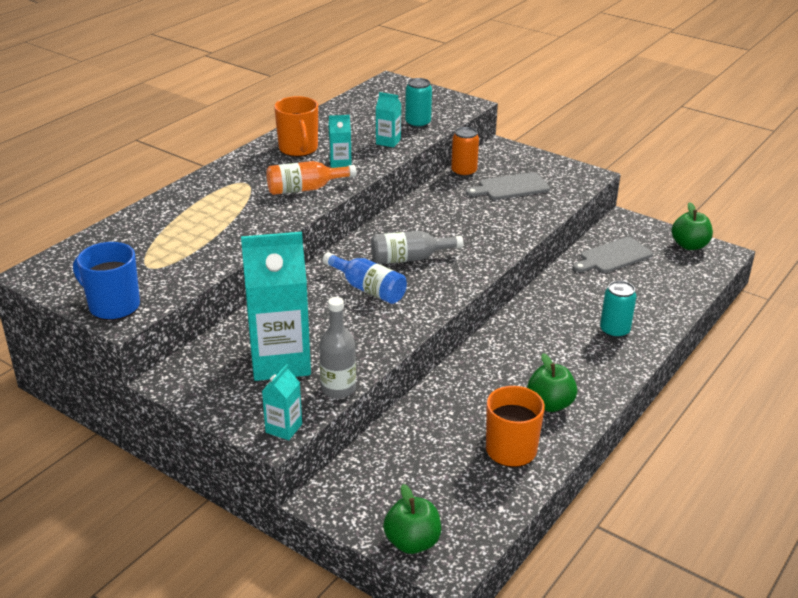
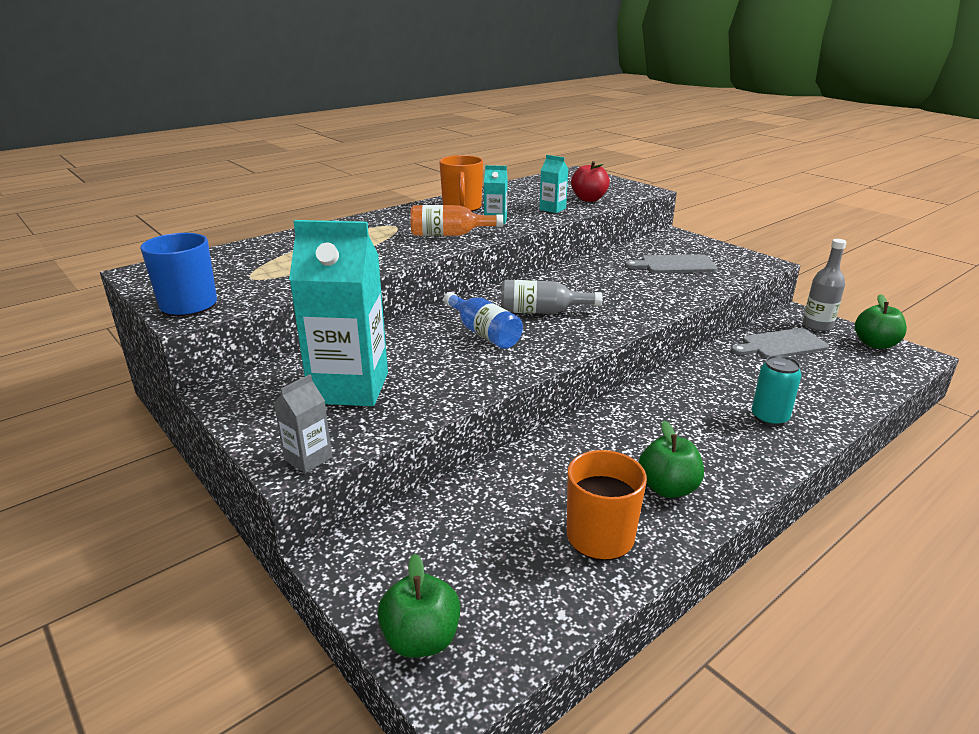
camera: 15 degrees right, 5 degrees down
(284, 428) = (308, 458): turquoise carton -> grey carton
(338, 389) = (397, 425): grey bottle -> grey bottle (817, 325)
(418, 123) = (589, 199): turquoise can -> red apple
(464, 172) = (629, 249): orange can -> none

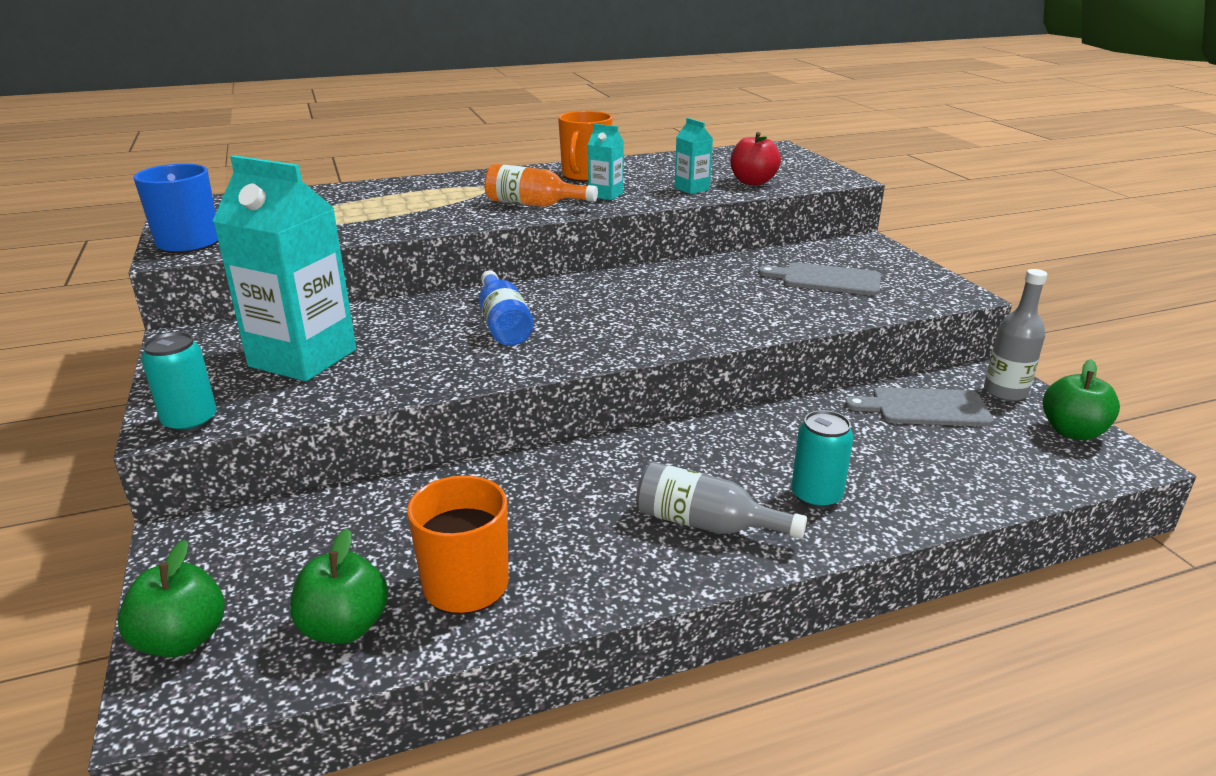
camera: 20 degrees right, 0 degrees up
(308, 458) = (190, 421): grey carton -> turquoise can
(542, 312) = (595, 311): grey bottle -> grey bottle (706, 524)
(667, 488) = (599, 550): green apple -> green apple (344, 627)

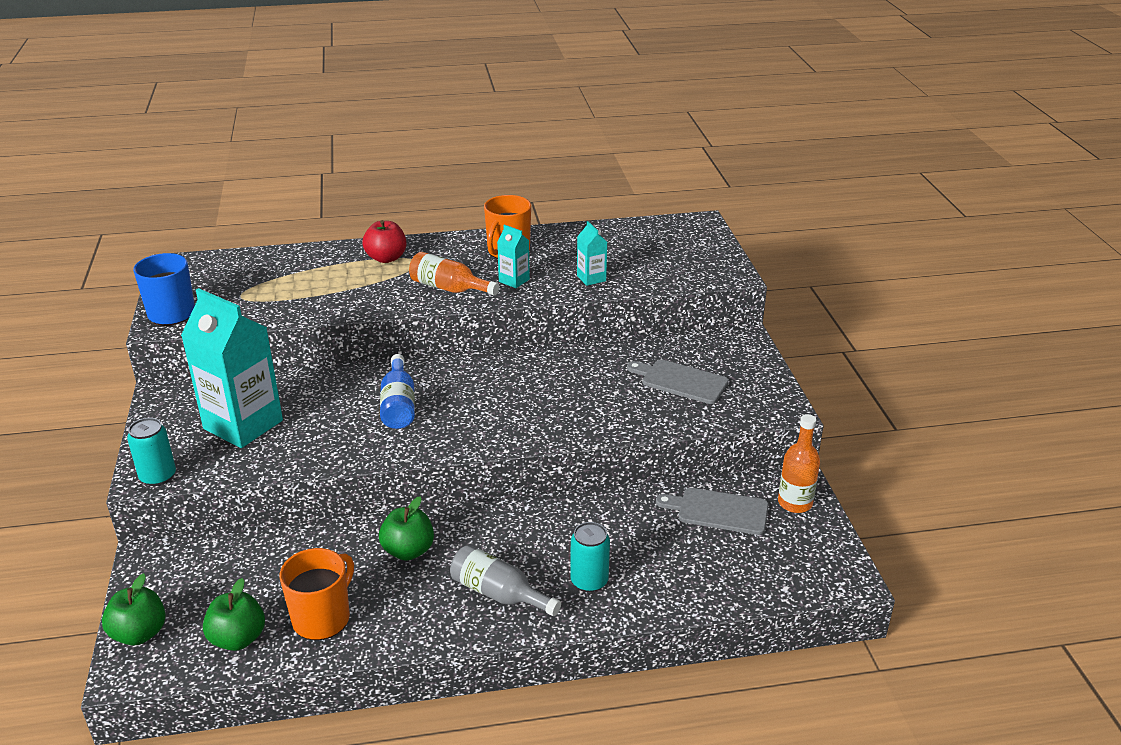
camera: 10 degrees right, 5 degrees up
(752, 182) = (649, 273): red apple -> red apple (386, 258)
(1005, 392) = (795, 503): grey bottle -> orange bottle
(1072, 432) = (823, 548): green apple -> green apple (408, 551)

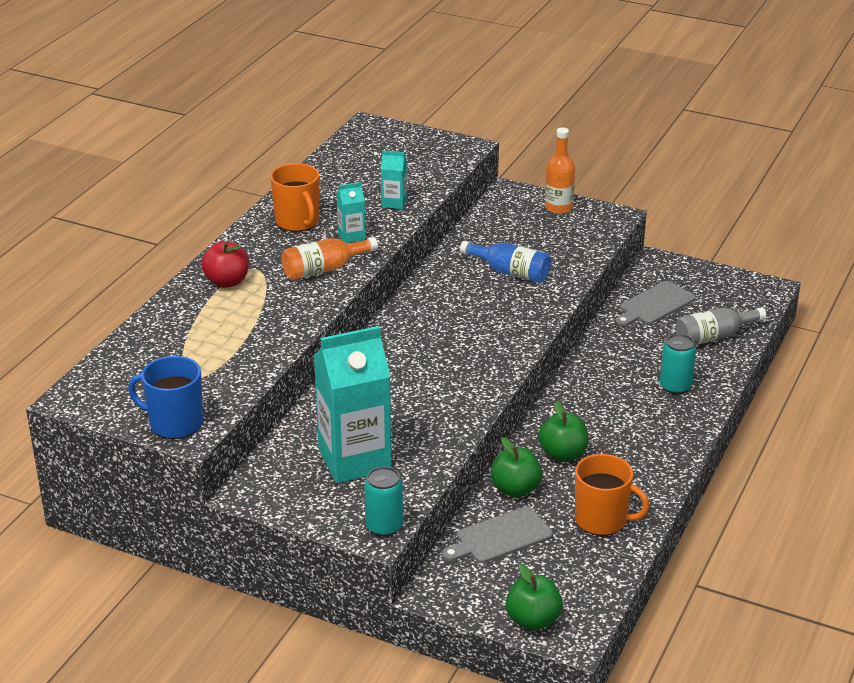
camera: 55 degrees left, 0 degrees up
(238, 639) = (587, 569): green apple -> green apple (515, 489)
(322, 618) = (602, 520): orange mug -> orange mug turned 135 degrees clockwise
(398, 405) = (418, 372): blue bottle -> blue bottle (510, 272)
(499, 593) = (651, 429): grey bottle -> grey bottle (714, 337)
(681, 381) = (533, 239): grey cutting board -> grey cutting board (500, 537)
(795, 503) = (677, 272): orange bottle -> orange bottle (558, 207)

